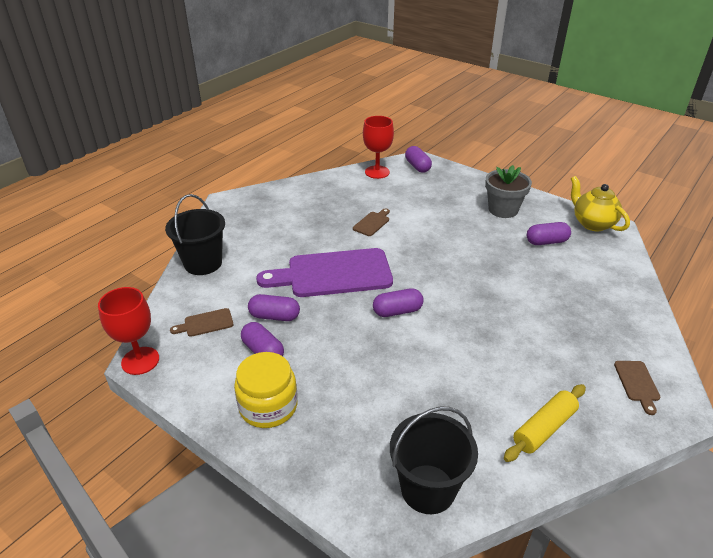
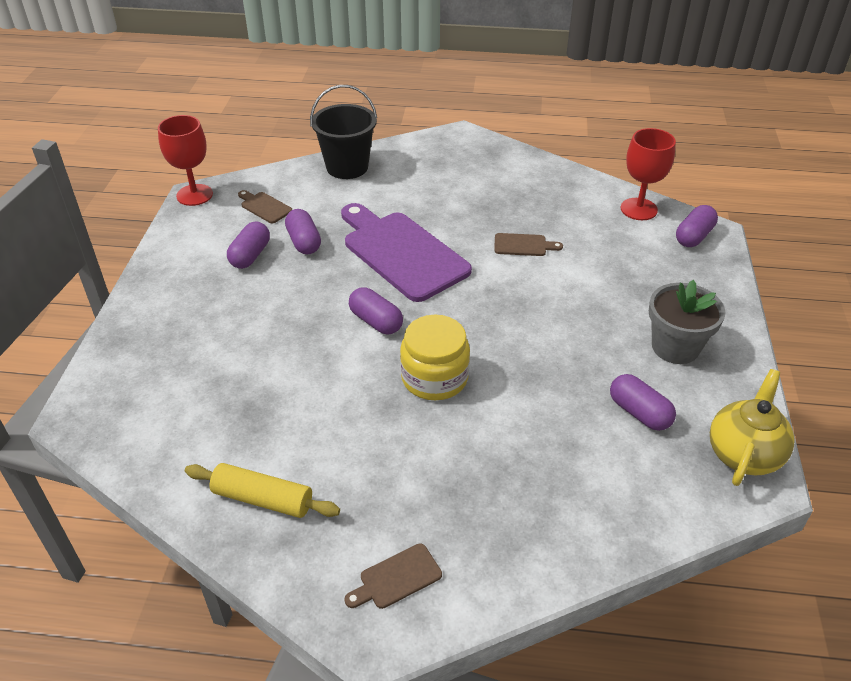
camera: 60 degrees right, 5 degrees up
(268, 406) = (183, 288): yellow jar -> yellow jar (434, 378)
(428, 489) = (135, 428): black bucket -> none

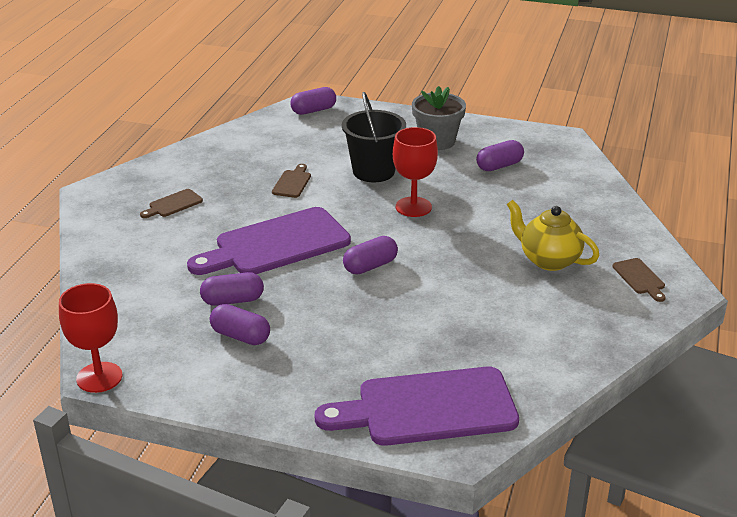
camera: 80 degrees left, 10 degrees down
(142, 388) = (428, 408): none -> purple cutting board
(263, 499) = (568, 335): yellow rolling pin -> none
(264, 207) = (154, 324): brown cutting board -> brown cutting board (173, 204)
(347, 167) = (107, 265): black bucket -> black bucket (373, 171)
(434, 378) = (447, 243): yellow jar -> none
(638, 209) = (267, 125): red goblet -> red goblet (413, 207)
(694, 236) = (313, 110): purple capsule -> purple capsule turned 75 degrees counterclockwise
(743, 454) = (540, 138): yellow teapot -> yellow teapot (548, 260)

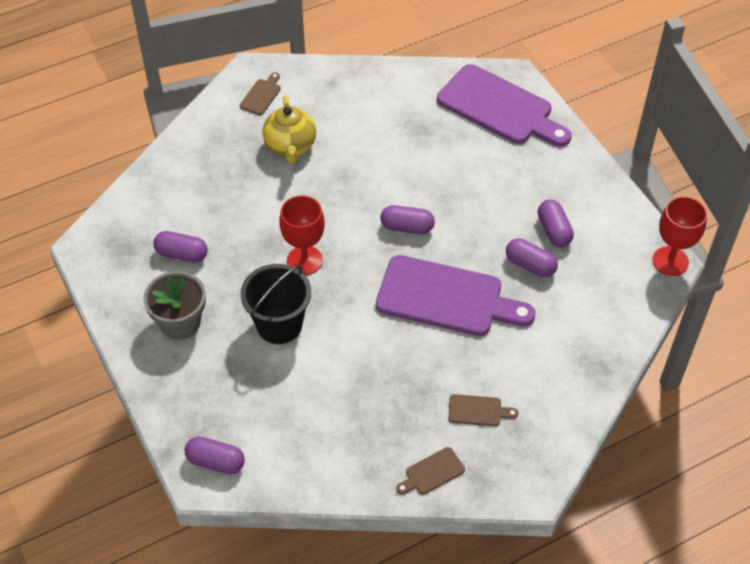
camera: 135 degrees left, 20 degrees up
(292, 183) = (357, 362): brown cutting board -> brown cutting board (432, 472)

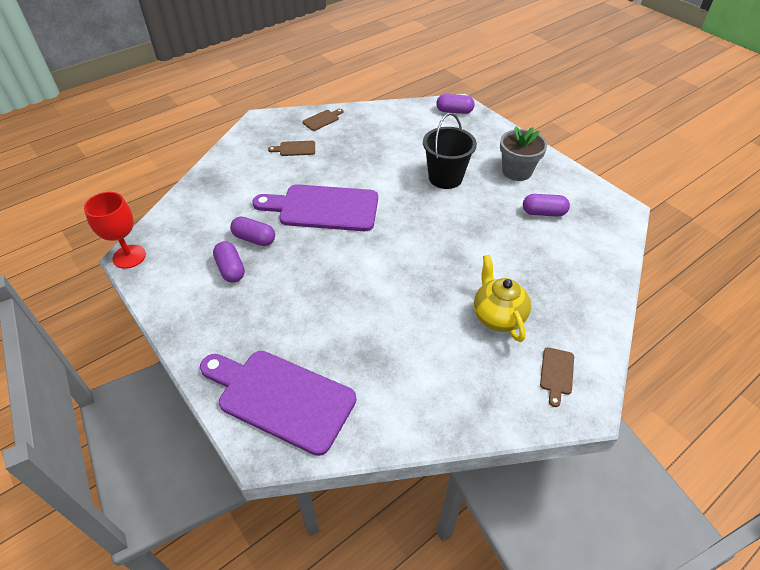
camera: 170 degrees right, 5 degrees down
(304, 260) = (443, 220): red goblet -> none
(407, 227) = (364, 255): purple capsule -> none

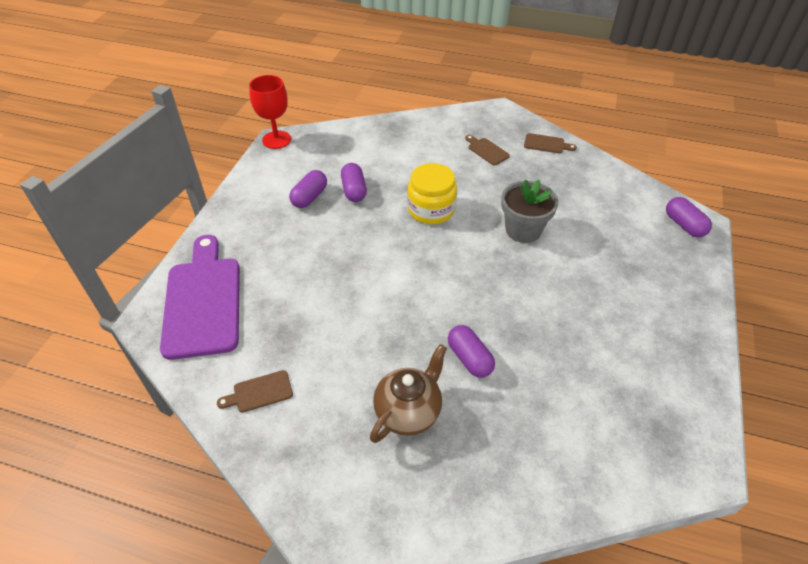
camera: 55 degrees right, 0 degrees up
(323, 208) = (431, 209): purple cutting board -> yellow jar
(445, 178) = (567, 271): black bucket -> none
(497, 316) = (408, 412): yellow teapot -> brown teapot
(517, 171) = (649, 326): grey flower pot -> grey flower pot (523, 230)
(543, 213) = (606, 383): purple capsule -> purple capsule (469, 358)
(556, 373) = (371, 503): brown cutting board -> brown cutting board (259, 392)

